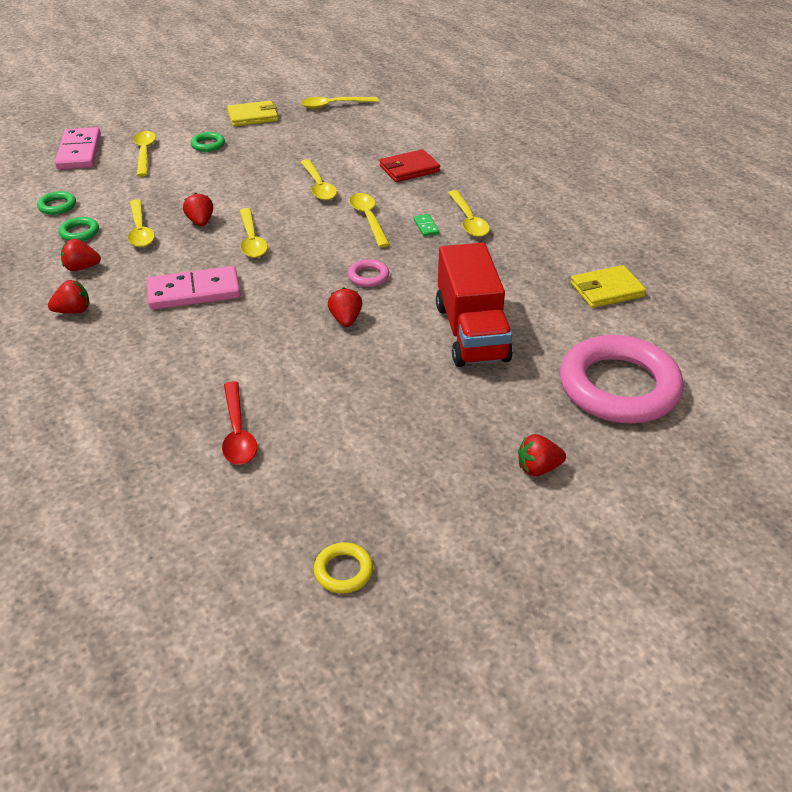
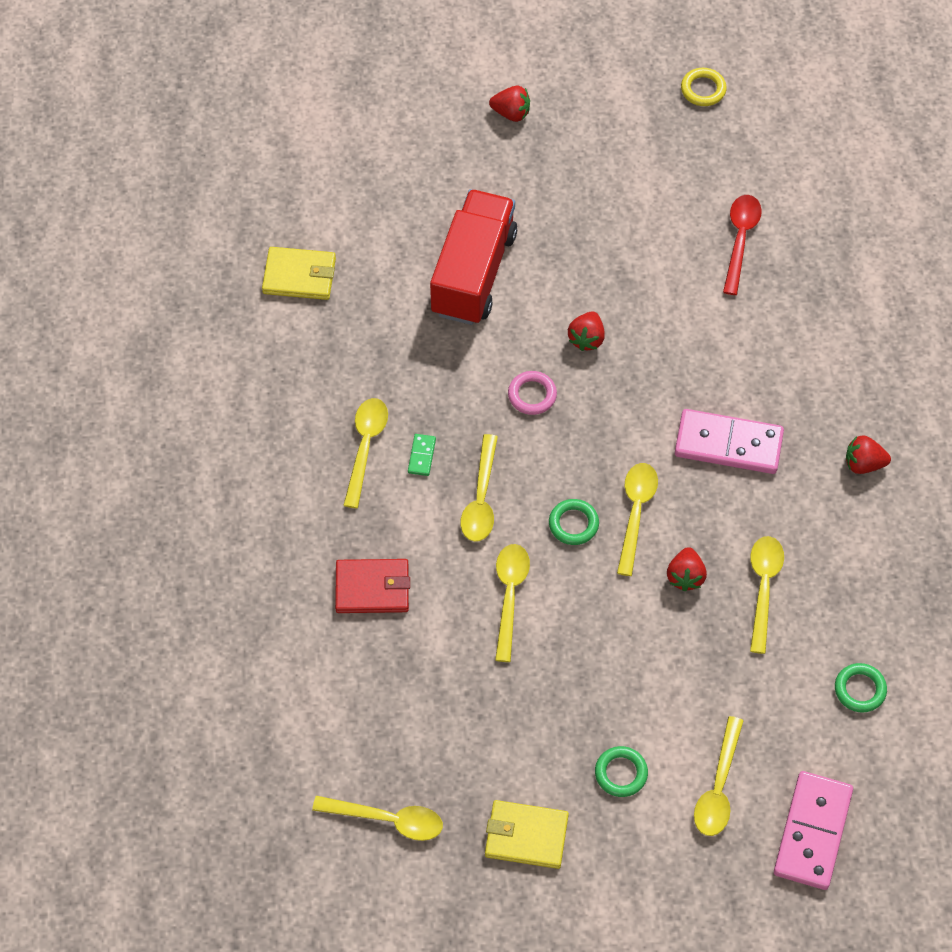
camera: 155 degrees left, 20 degrees up
(79, 232) = (838, 614): green ring -> green ring (573, 524)
(82, 268) = (845, 539): red strawberry -> none
(618, 387) = (385, 160): pink ring -> none

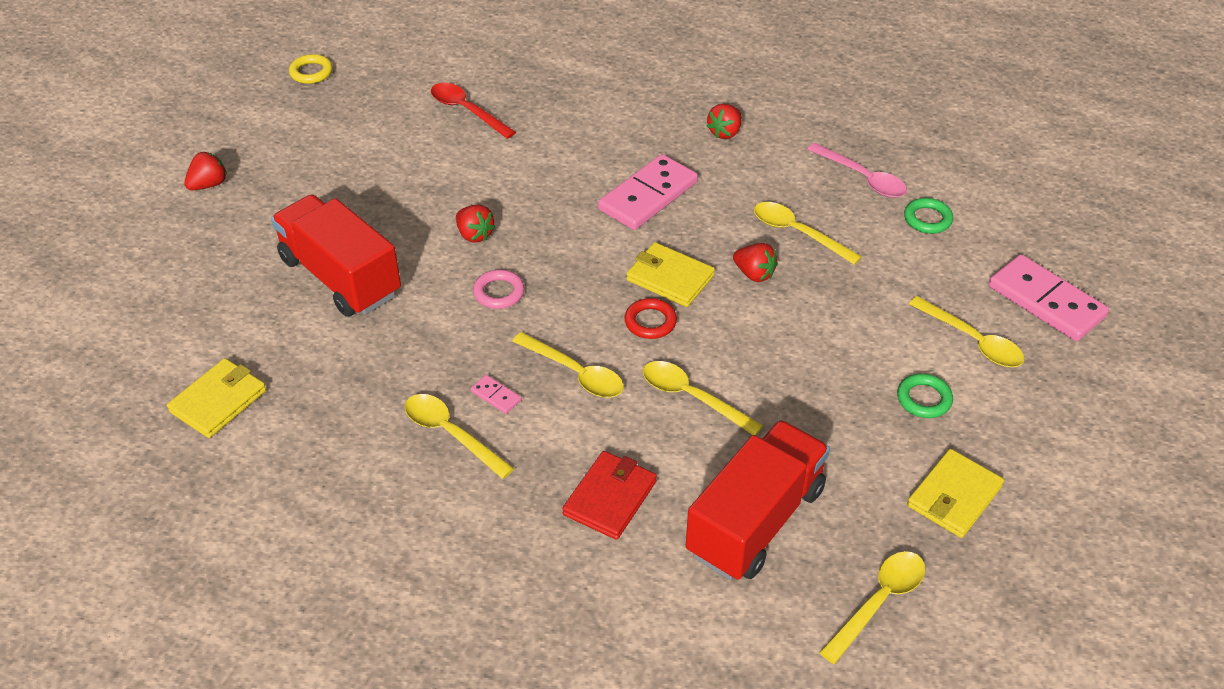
camera: 60 degrees left, 15 degrees down
(412, 700) = (755, 521): none -> red truck
(422, 456) = (496, 396): green domino -> pink domino
(573, 524) = (650, 322): green ring -> red ring
(635, 513) = (670, 278): yellow spoon -> yellow wallet
(881, 610) = (862, 178): none -> pink spoon

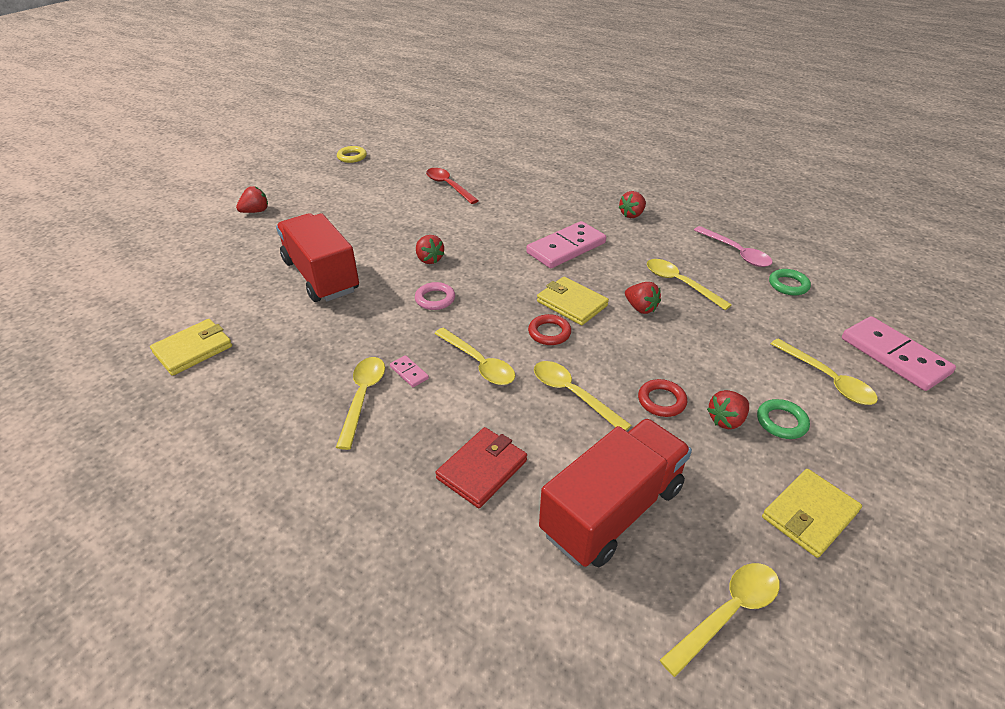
camera: 10 degrees right, 5 degrees down
(451, 434) = (363, 397): yellow spoon -> yellow spoon turned 45 degrees clockwise
(792, 392) = (661, 401): none -> red ring
(865, 405) = (726, 420): none -> red strawberry

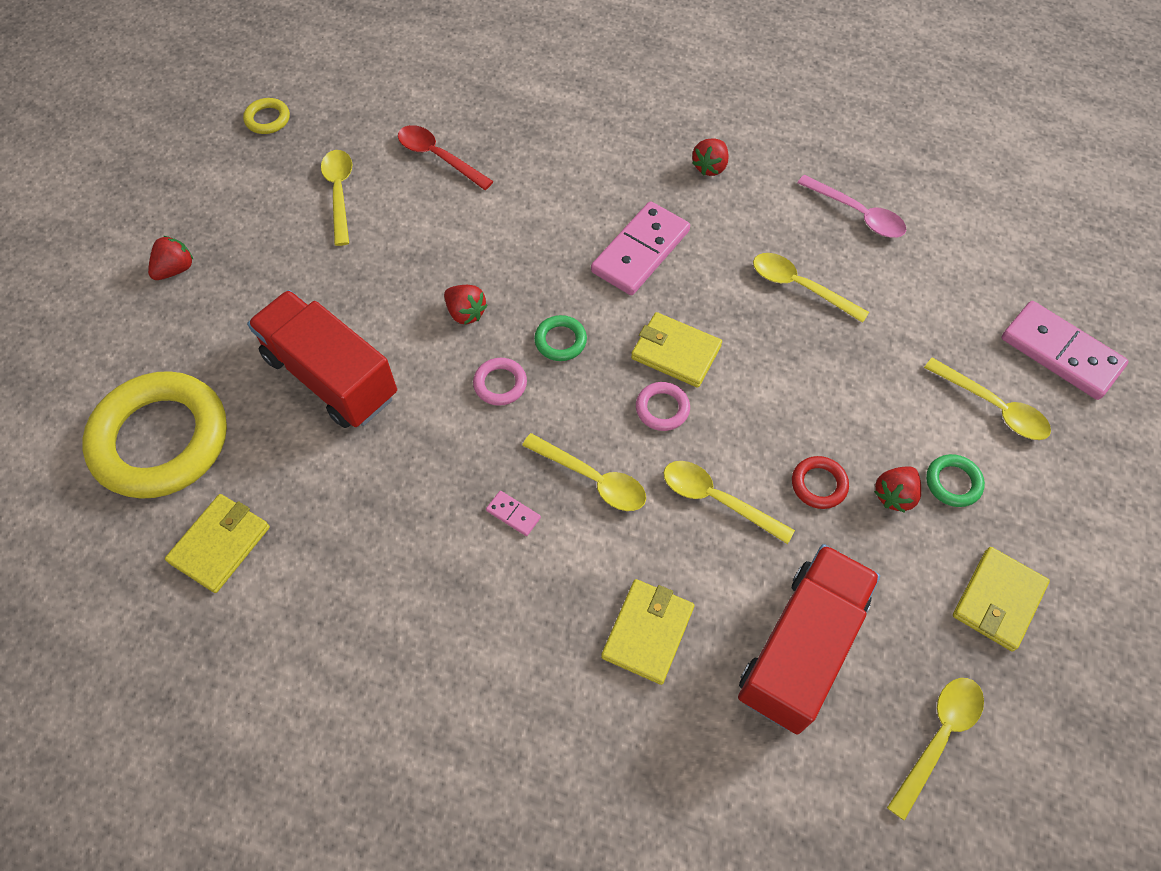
camera: 15 degrees left, 20 degrees up
(192, 288) = (161, 440): none -> yellow ring
(363, 397) = (472, 566): yellow spoon -> yellow spoon (339, 193)
(482, 469) = (648, 632): red wallet -> yellow wallet
(549, 333) = (662, 408): red ring -> pink ring
(640, 308) = (761, 341): red strawberry -> none
(788, 285) = (929, 260): green ring -> green ring (560, 341)

